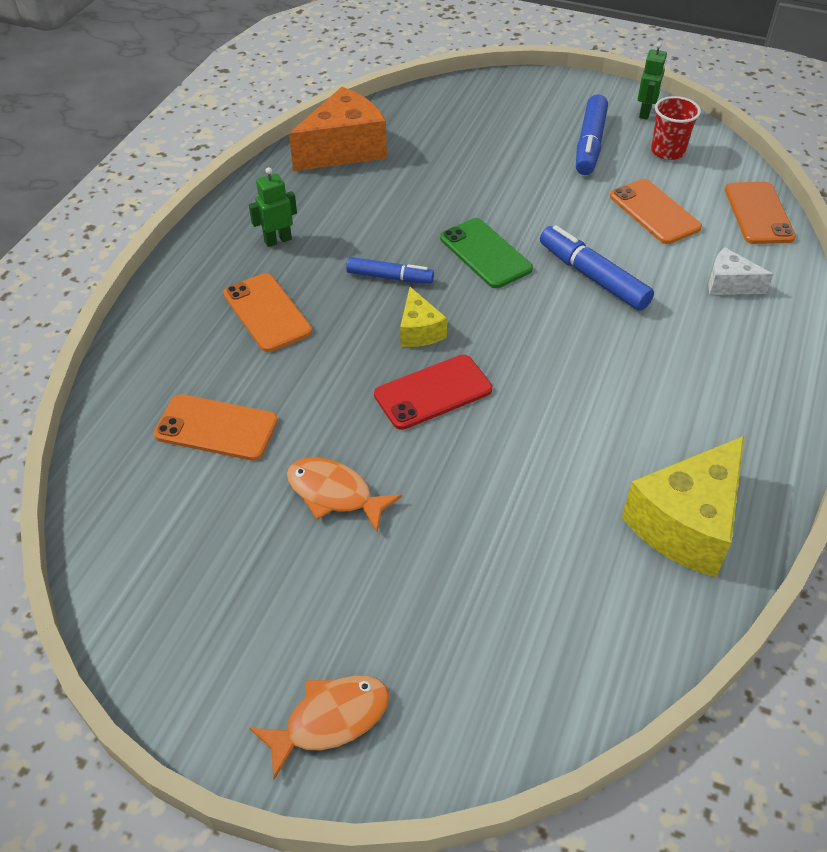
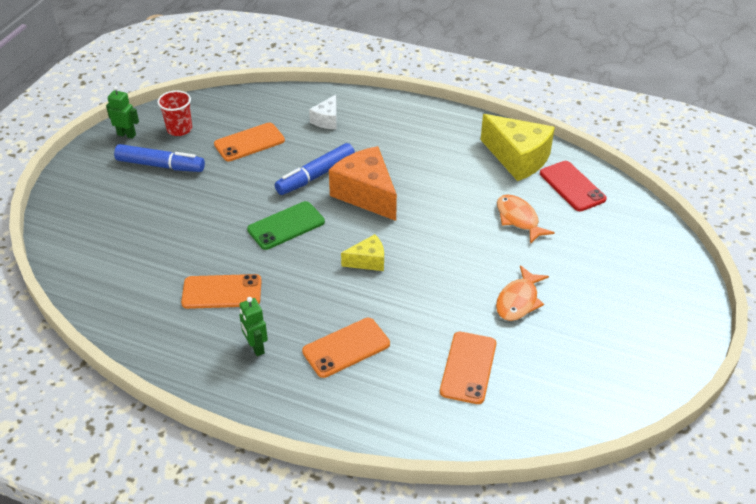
camera: 90 degrees left, 5 degrees down
(330, 720) = (671, 297): orange fish -> orange fish (518, 219)
(344, 149) = (131, 309): orange cheese -> orange cheese (366, 194)
(389, 277) = (309, 277): blue marker -> none
(433, 392) = (427, 254): red phone -> red phone (572, 186)
(758, 213) = (258, 99): orange phone -> orange phone (222, 292)

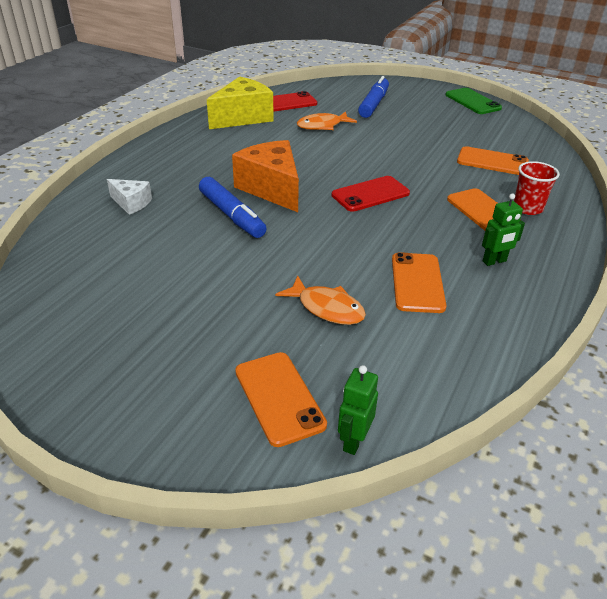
camera: 85 degrees left, 5 degrees down
(127, 135) = (64, 378): green robot -> green robot (353, 441)
(160, 165) = (162, 338): blue marker -> blue marker (373, 104)
(179, 129) = (82, 320): red cup -> red cup (527, 208)
(249, 142) = (147, 258): orange phone -> orange phone (279, 397)
(286, 226) = (312, 237): green phone -> green phone (472, 101)
(366, 194) = (272, 188): orange cheese -> orange cheese turned 90 degrees clockwise
(368, 261) = (370, 194): yellow cheese -> red phone
(518, 301) = (417, 136): orange fish -> orange fish (327, 308)

